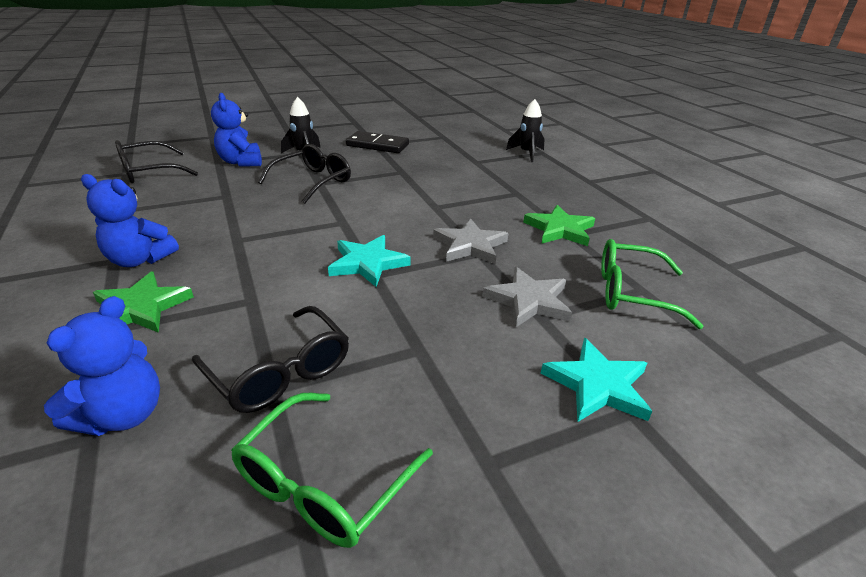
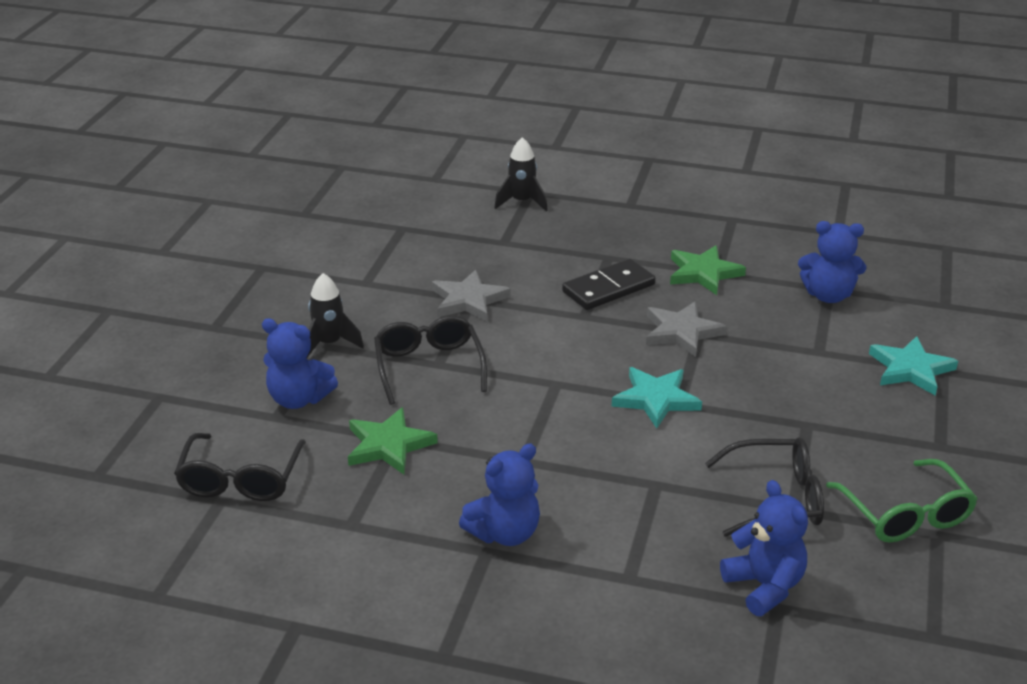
camera: 50 degrees left, 0 degrees up
(140, 308) = (609, 550): green star -> green star (388, 445)
(377, 145) = (370, 283): black domino -> black domino (608, 288)
(528, 301) = (794, 346): grey star -> grey star (468, 300)
(631, 293) = (828, 295): green glasses -> blue teddy bear

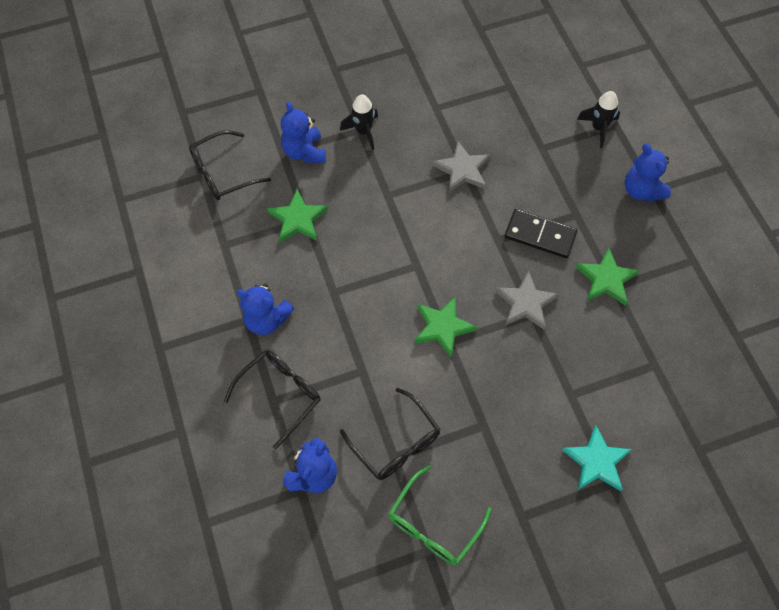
camera: 55 degrees right, 30 degrees up
(428, 366) = (381, 192): black glasses -> black glasses (280, 394)
(656, 399) = (442, 327): turquoise star -> green star
(828, 295) = (645, 368): blue teddy bear -> blue teddy bear (641, 190)

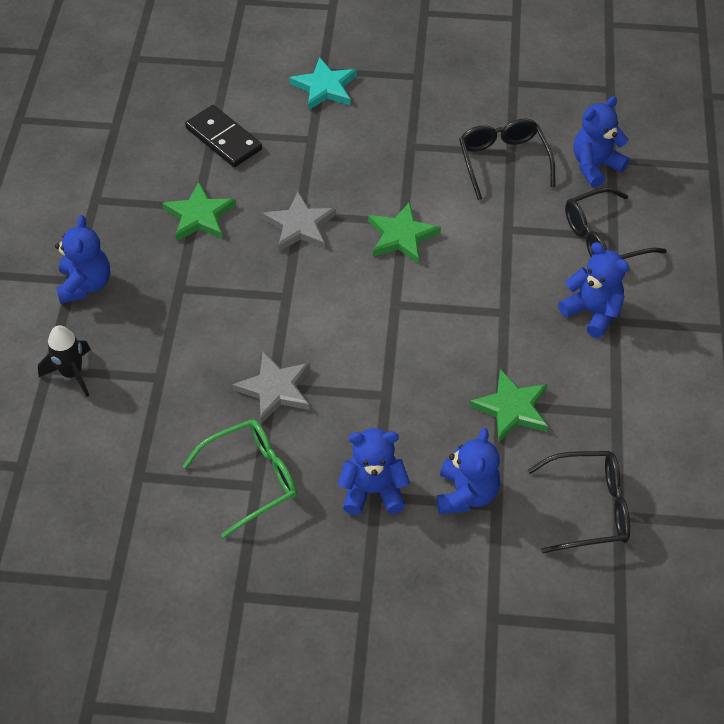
camera: 155 degrees left, 10 degrees down
(363, 131) = (373, 491): black rocket -> blue teddy bear
(433, 524) = (499, 96): green glasses -> green glasses (252, 478)
(540, 235) = (236, 282): black domino -> black domino (223, 139)

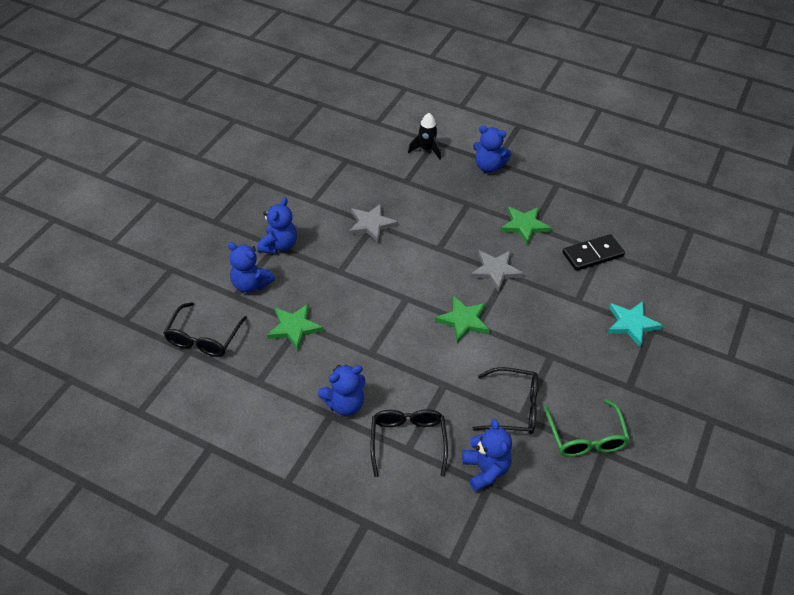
camera: 110 degrees right, 5 degrees down
(252, 478) = (318, 200): green glasses -> green glasses (586, 437)

